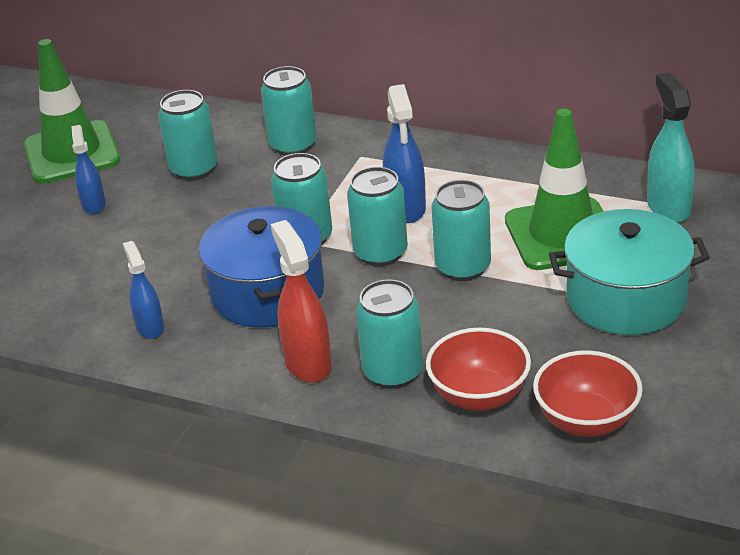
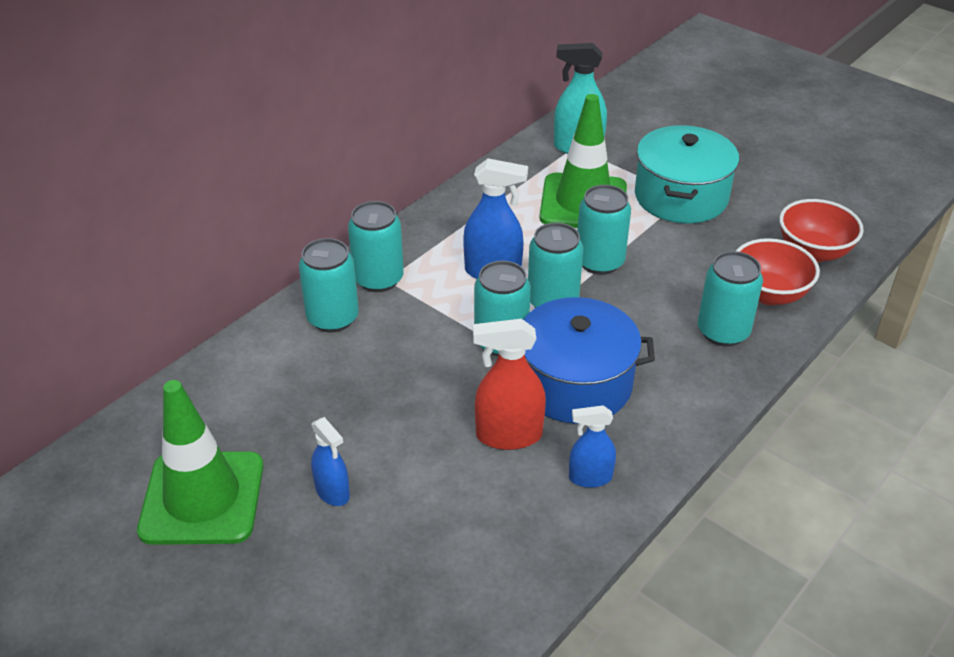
camera: 75 degrees left, 5 degrees up
(94, 204) = (332, 492): blue spray bottle -> blue spray bottle turned 135 degrees counterclockwise
(194, 169) = (322, 398): turquoise can -> turquoise can (378, 279)
(307, 363) = (691, 378): red spray bottle -> red spray bottle (508, 435)

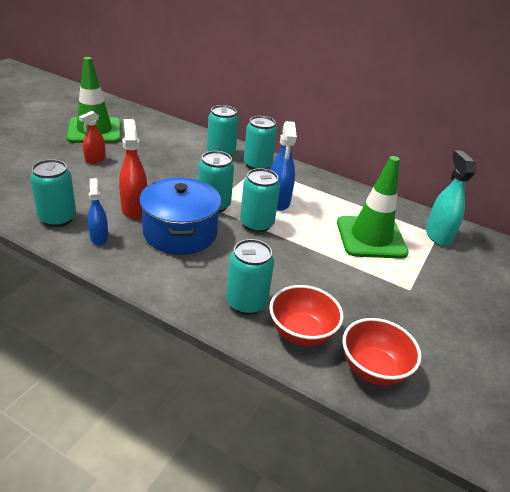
camera: 75 degrees right, 5 degrees down
(332, 492) = (95, 160): blue spray bottle -> red spray bottle
(599, 262) = (306, 244): turquoise can -> turquoise can (57, 218)
(681, 196) = (408, 287): turquoise pot -> none

